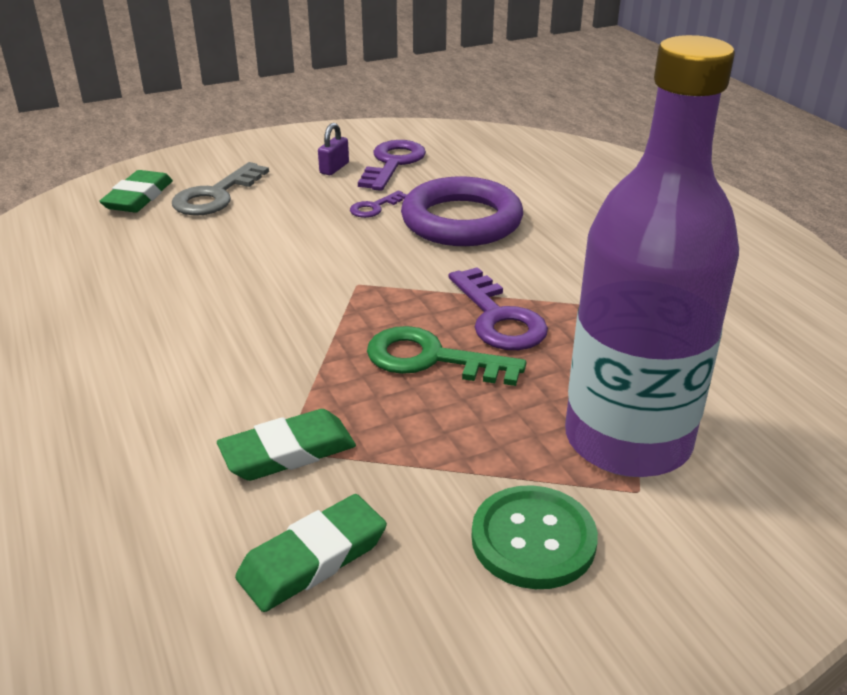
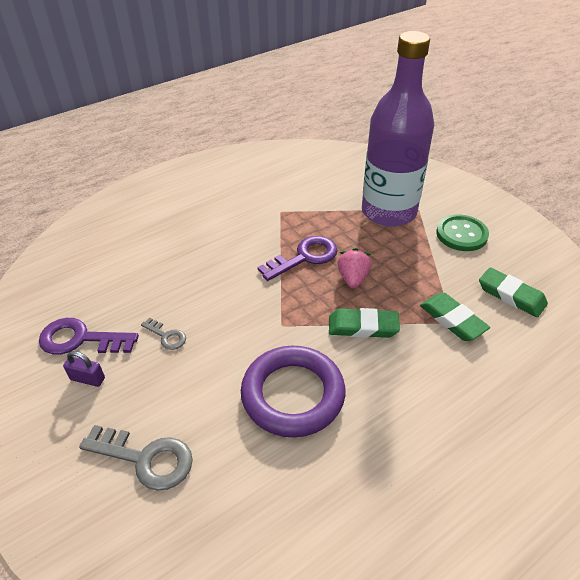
camera: 100 degrees left, 10 degrees up
(138, 197) = (150, 533): green eraser -> green eraser (363, 327)
(374, 207) = (166, 336): purple key -> grey key
(431, 359) = (353, 278): green key -> pink strawberry
(461, 221) = (186, 285): purple ring -> purple ring (293, 395)

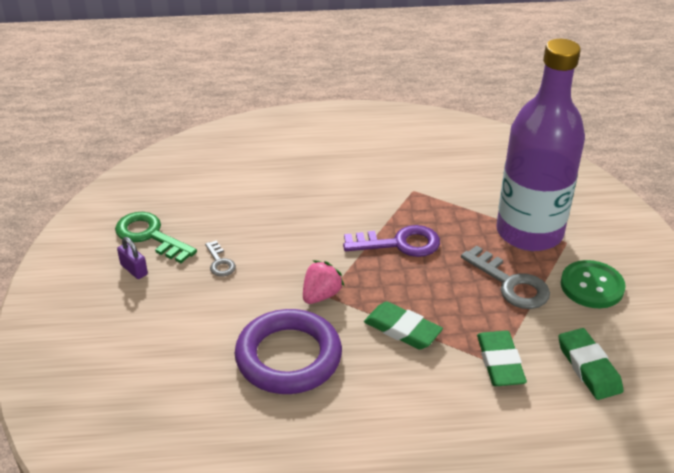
camera: 30 degrees right, 5 degrees down
(81, 339) = (150, 236): purple key -> green key
(146, 458) = (135, 349): grey key -> grey key (510, 283)
(353, 278) = (431, 282): pink strawberry -> pink strawberry (321, 295)

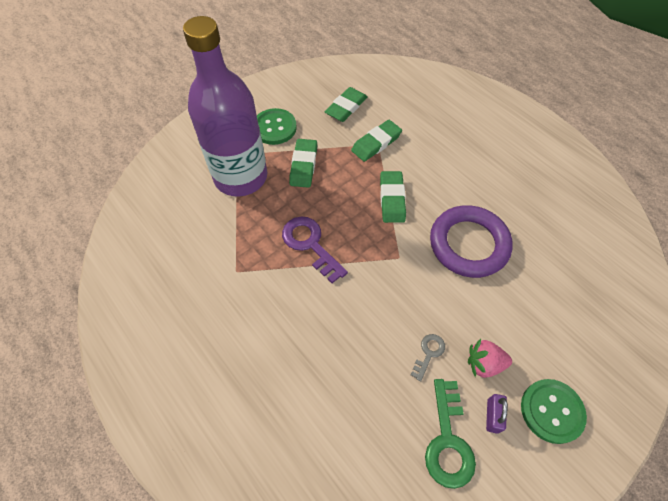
camera: 125 degrees left, 20 degrees up
(93, 306) = (551, 411): none -> green button
(321, 295) = (402, 261): pink strawberry -> pink strawberry (484, 363)
(510, 283) = (303, 165): grey key -> green eraser

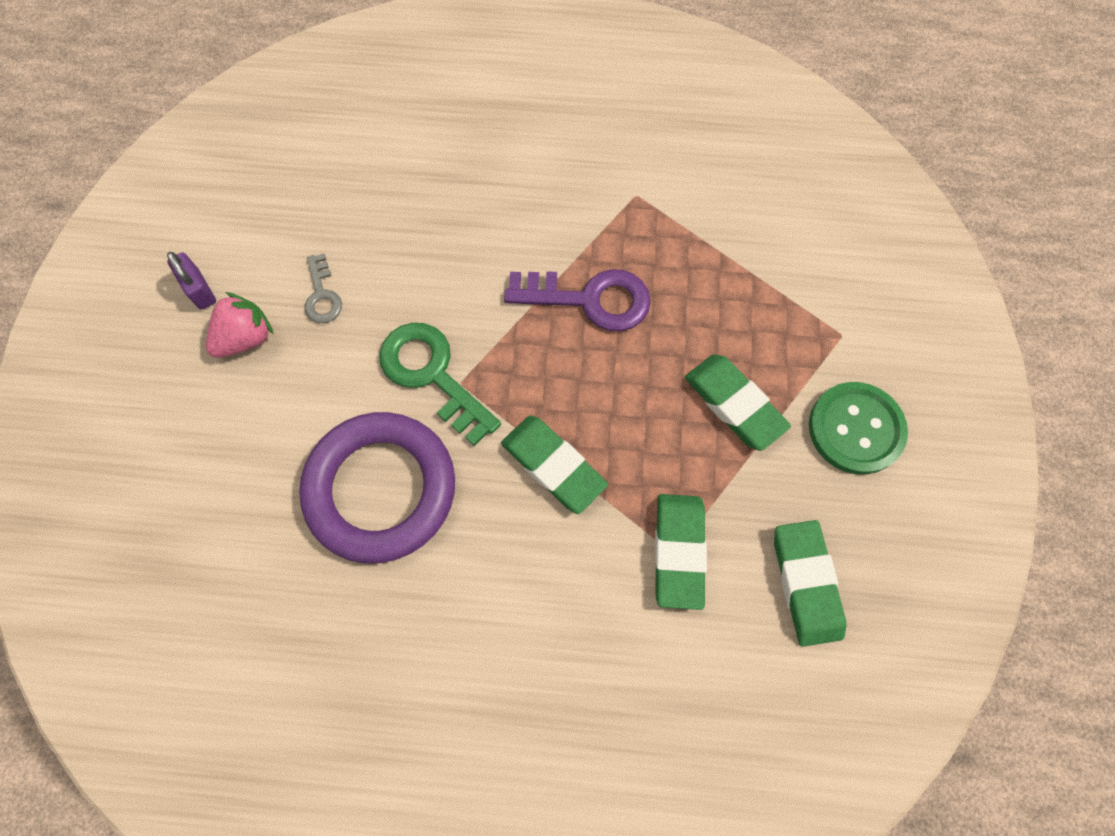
camera: 135 degrees right, 10 degrees up
(240, 177) = (790, 307): purple bottle -> none
(448, 440) = (234, 228): green key -> green key (432, 375)
(551, 411) = (131, 349): green button -> none

